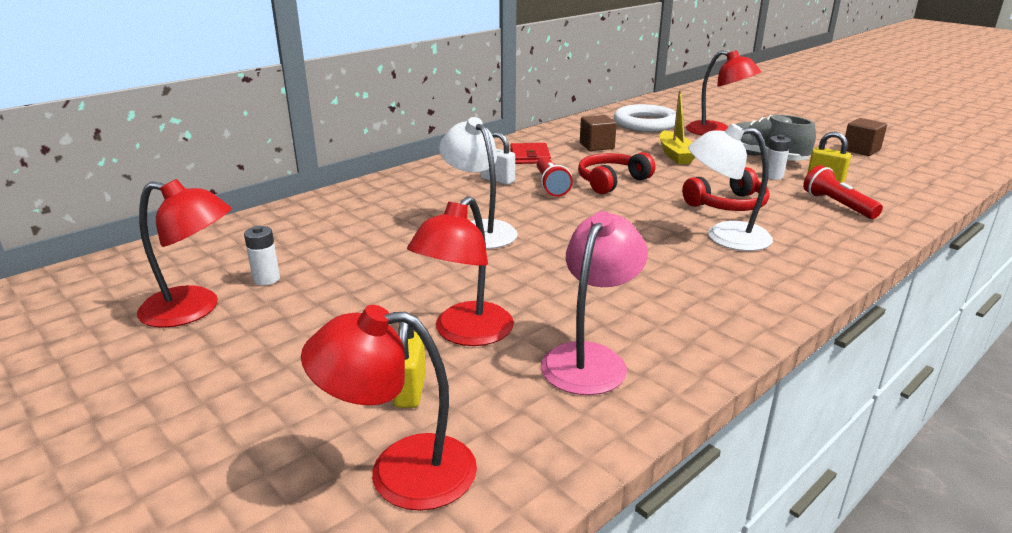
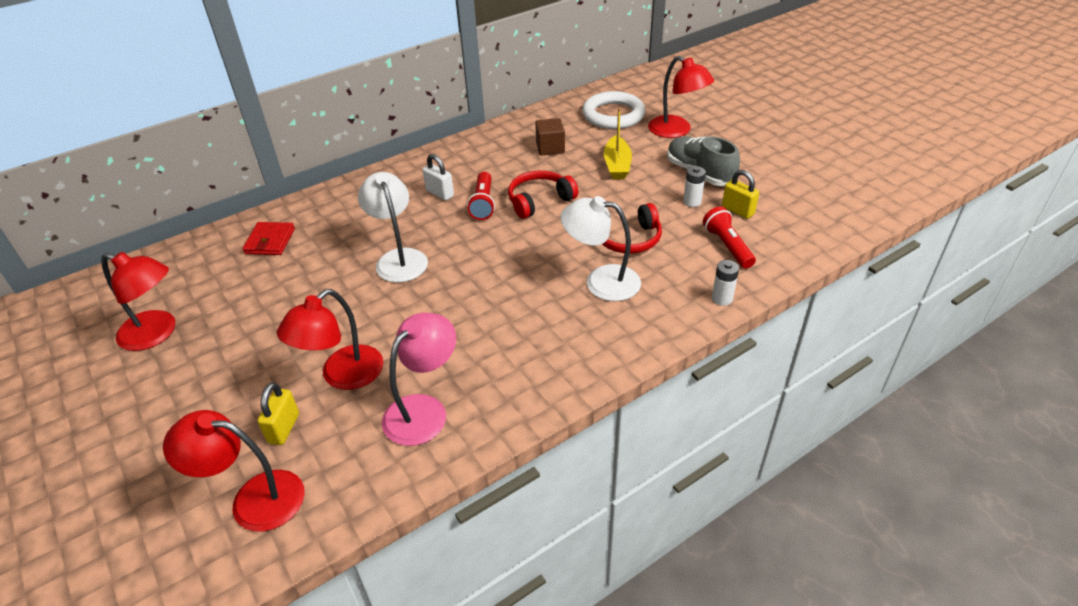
camera: 10 degrees right, 15 degrees up
(266, 279) = (216, 305): white battery -> white battery (722, 298)
(530, 156) = (482, 161): red wallet -> red wallet (270, 241)
(861, 150) = (802, 167): brown cube -> none

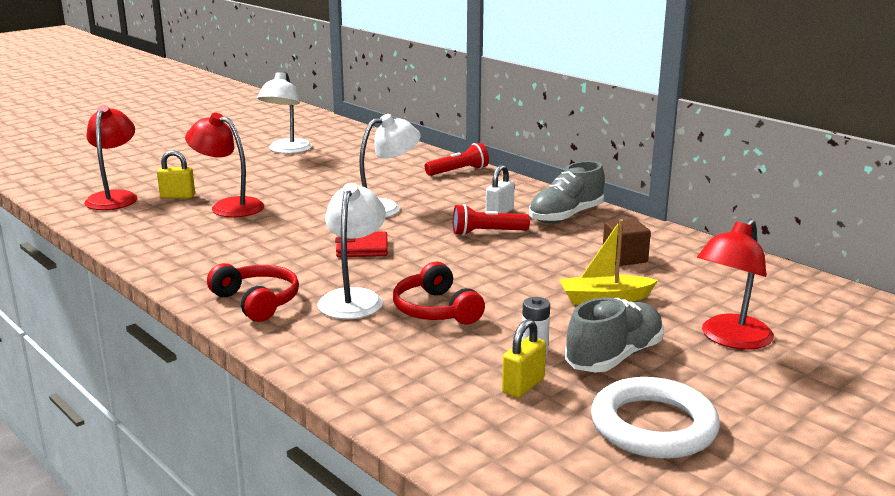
camera: 80 degrees right, 20 degrees down
(157, 334) = (287, 150): red lamp -> white lamp
(270, 241) = (403, 163): red wallet -> red wallet (362, 248)
(424, 410) = (181, 236): pink lamp -> none
(461, 162) = (566, 216): none -> grey shoe
(539, 201) = (502, 259): red headphones -> red headphones (257, 302)
(613, 115) = (742, 292): white ring -> white ring (653, 426)
(722, 298) = (321, 370): white battery -> none
(727, 246) = (433, 376): red flashlight -> red flashlight (458, 171)

